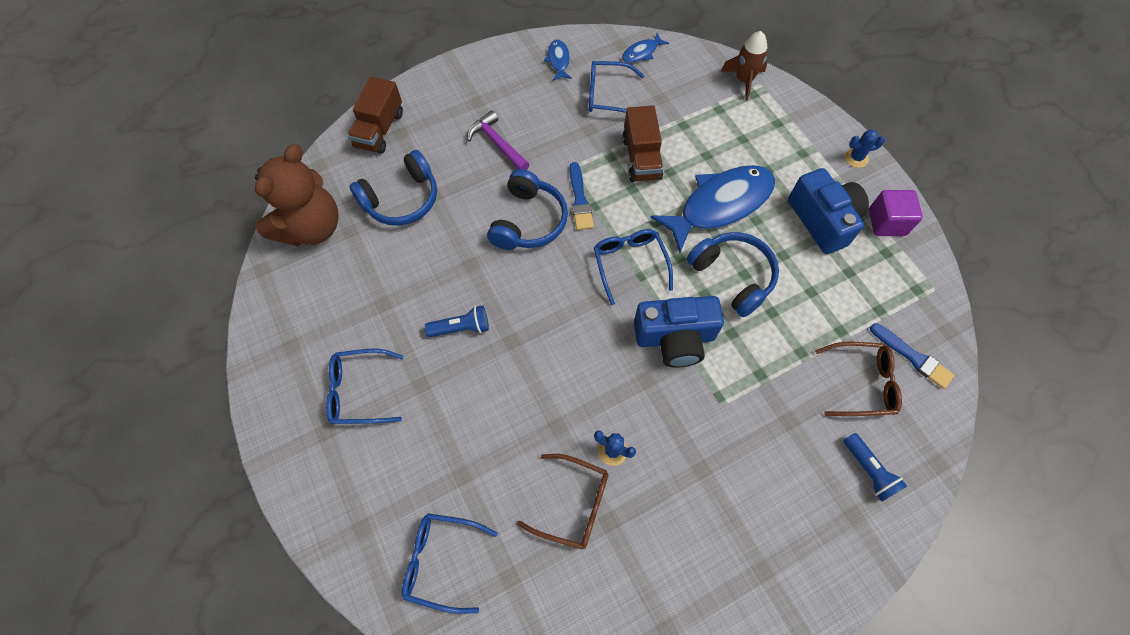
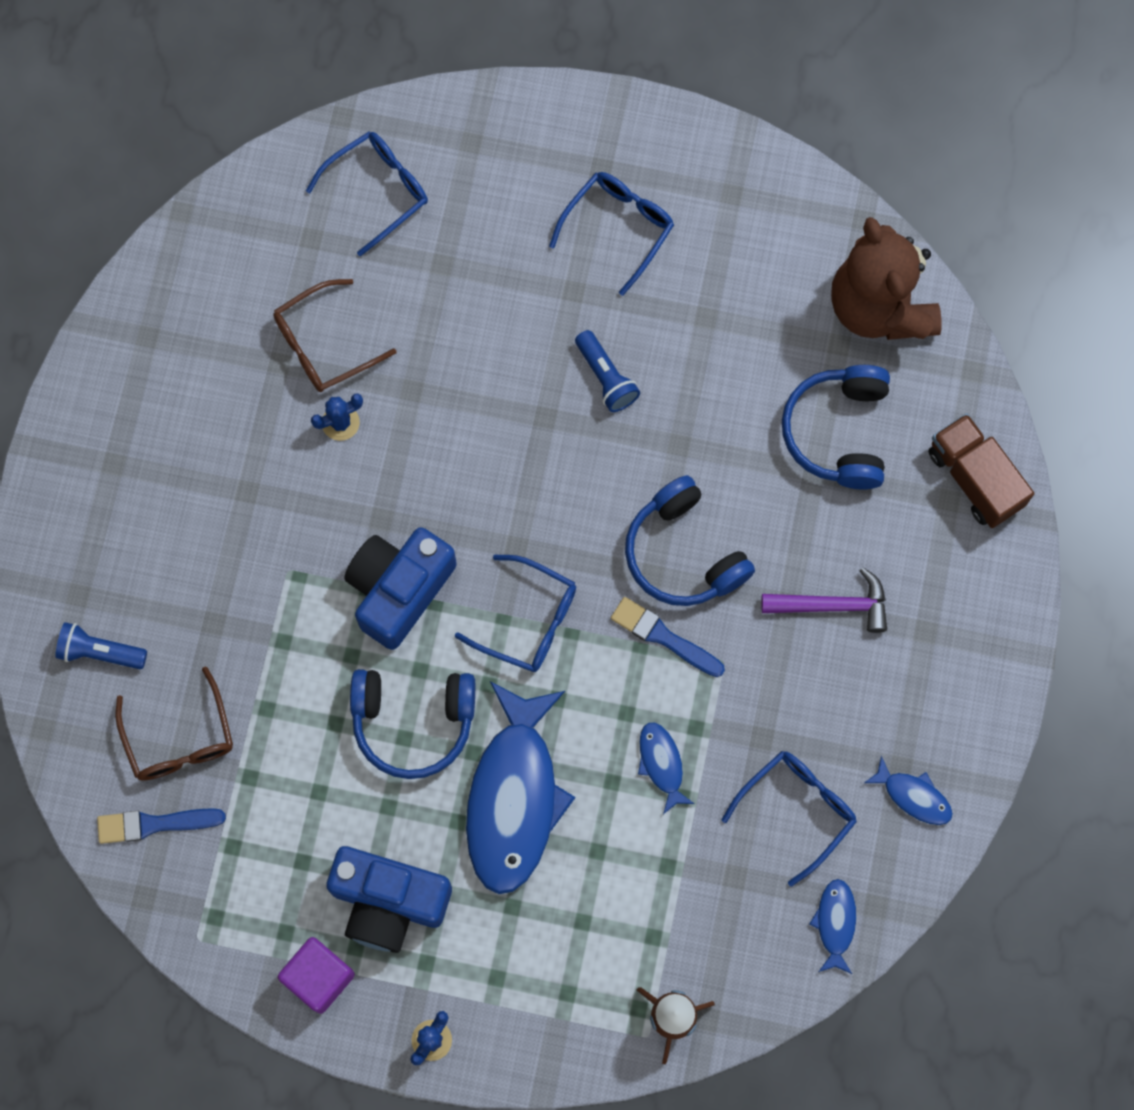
camera: 130 degrees right, 10 degrees up
(461, 328) = (606, 377): blue flashlight -> blue flashlight turned 60 degrees counterclockwise
(641, 158) = (661, 764): brown truck -> blue fish
(862, 383) = (179, 738): brown glasses -> brown glasses turned 60 degrees counterclockwise

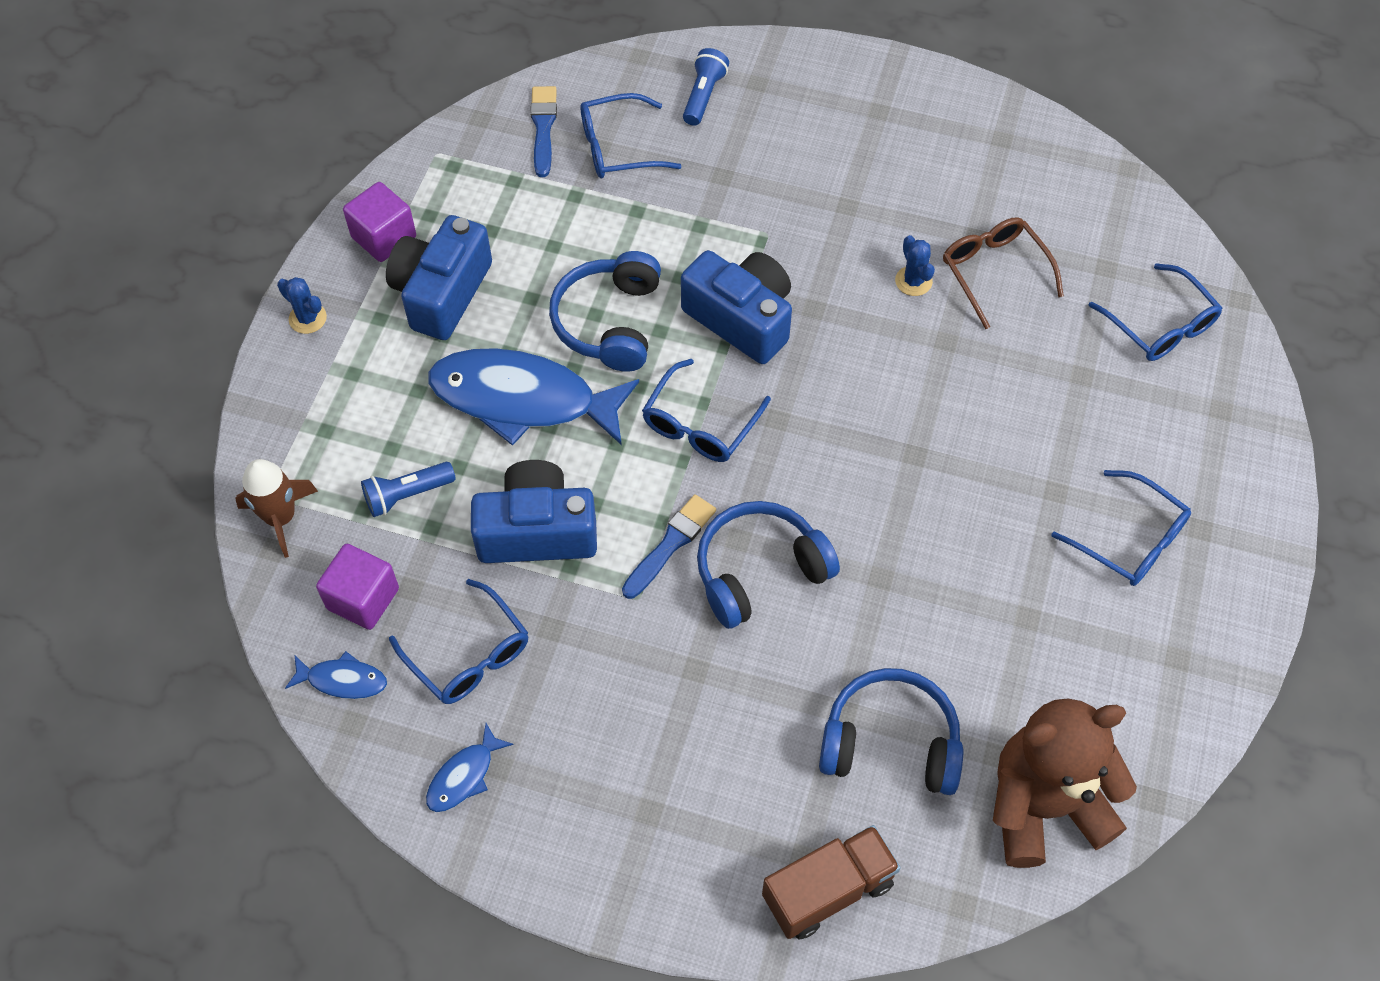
camera: 95 degrees right, 15 degrees down
(179, 738) = (617, 147): brown glasses -> blue glasses
(606, 377) = (958, 513): blue flashlight -> blue flashlight (407, 495)
(661, 764) = (537, 531): blue fish -> blue camera
(750, 919) = (363, 598): none -> purple cube
(832, 605) = (689, 714): purple hammer -> none

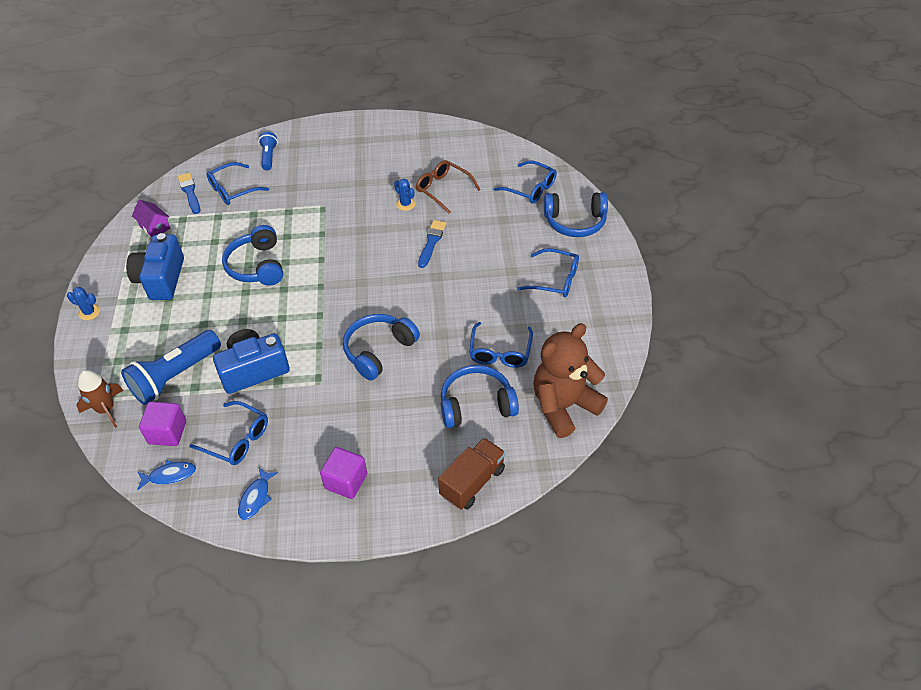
camera: 20 degrees left, 10 degrees down
(384, 237) = (120, 263): purple cube -> purple cube (346, 481)
(407, 495) = (175, 376): blue flashlight -> blue flashlight, size x1.87
(463, 182) = (155, 227): none -> purple house
(523, 399) = (223, 313): blue fish -> none
(670, 544) = (327, 353): blue brush -> blue brush (431, 242)
(700, 424) = (322, 296): blue glasses -> blue glasses (500, 352)
(741, 318) = (325, 244): blue camera -> none
(1217, 428) = (575, 222): none -> blue headphones

